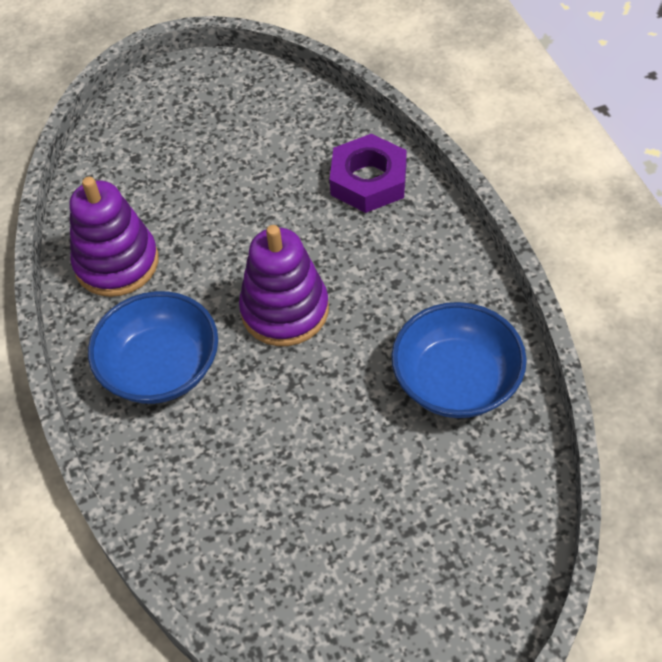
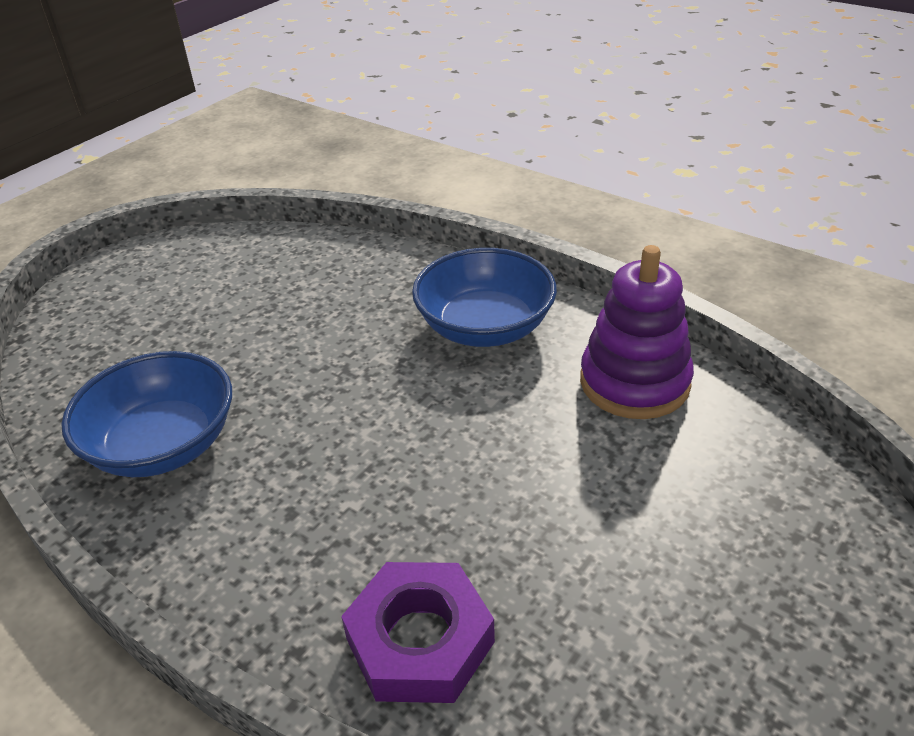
camera: 145 degrees right, 15 degrees down
(285, 310) = (405, 423): purple stacking toy -> none

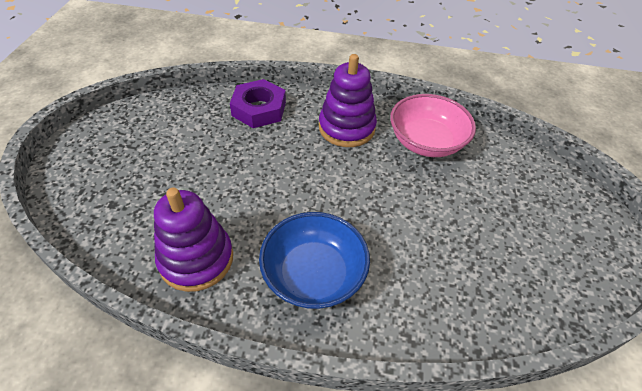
camera: 150 degrees right, 10 degrees up
(163, 445) = (426, 142): blue bowl -> pink bowl
(270, 520) = (346, 128): none -> purple stacking toy

